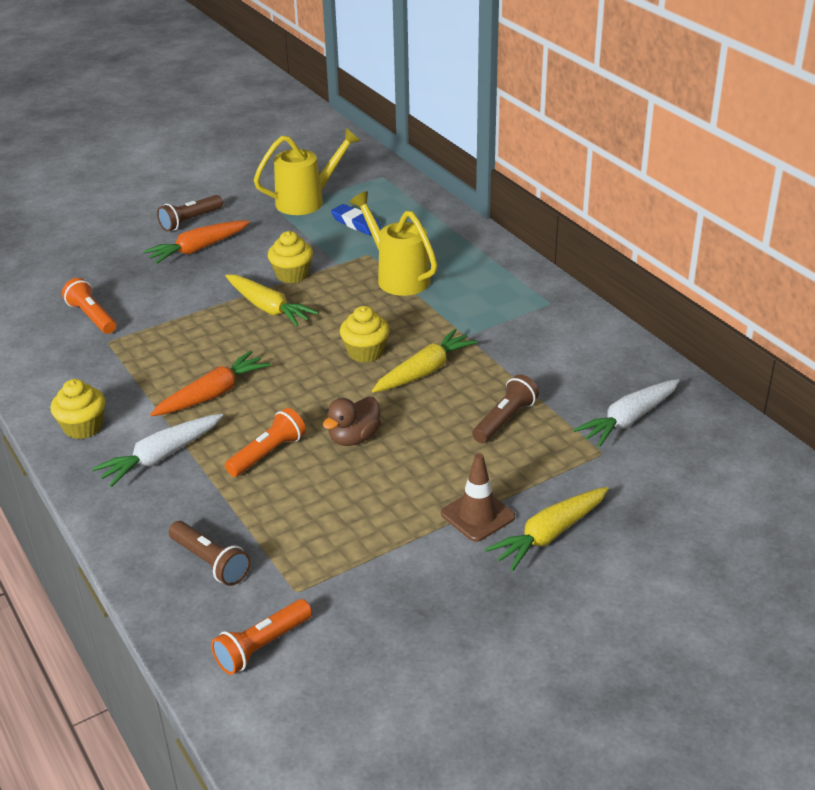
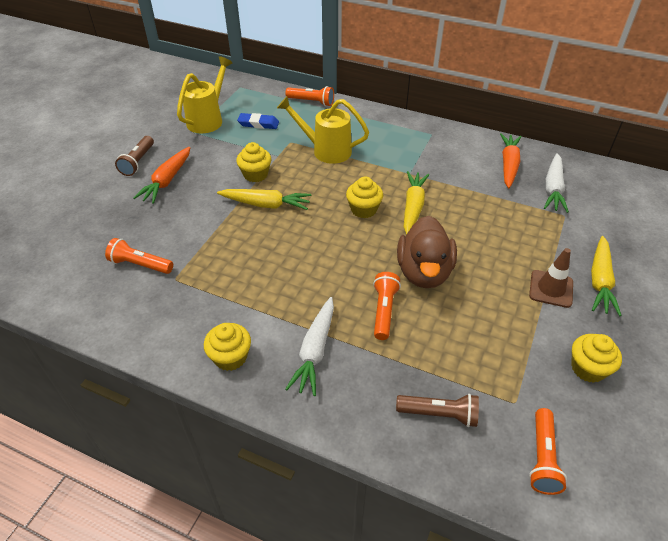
camera: 35 degrees left, 10 degrees up
(213, 394) = (298, 285): orange carrot -> orange carrot (508, 165)
(354, 438) = (424, 272): brown duck -> brown duck, size x1.67
(415, 603) = (588, 368): none -> yellow cupcake
(446, 219) = (311, 102): none -> orange flashlight
(505, 420) = (493, 218): brown flashlight -> none

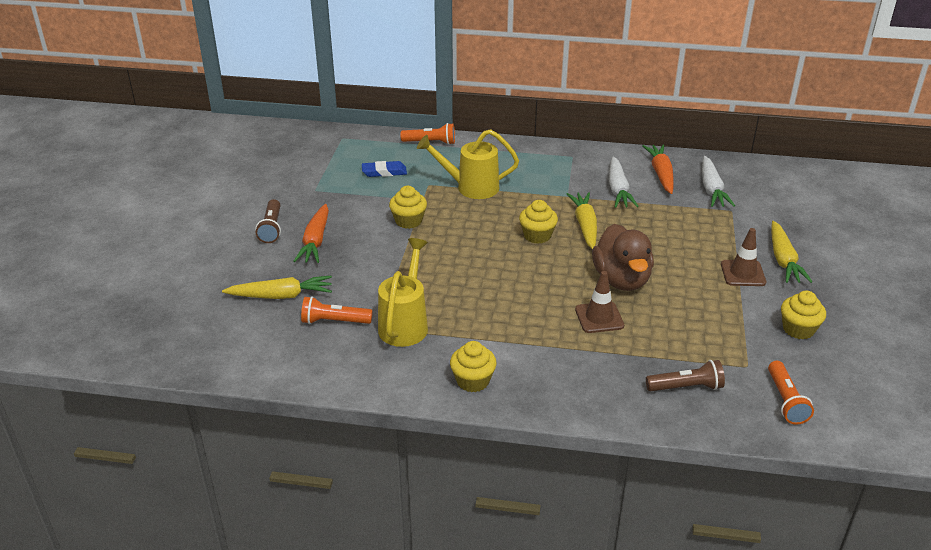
camera: 15 degrees left, 10 degrees down
(208, 120) = (325, 176): yellow watering can -> yellow watering can (405, 324)
(266, 204) = (435, 247): yellow carrot -> yellow carrot (281, 296)
(315, 351) = (550, 361): white carrot -> white carrot (618, 190)
(384, 311) = (599, 317): orange flashlight -> brown traffic cone

